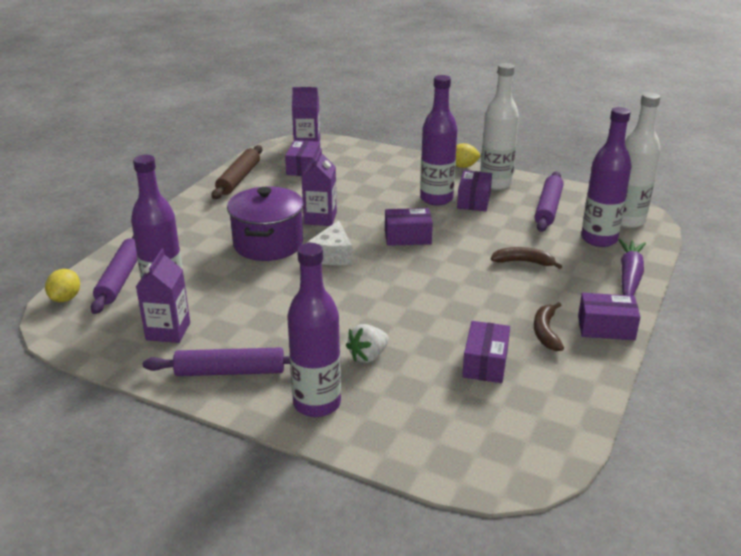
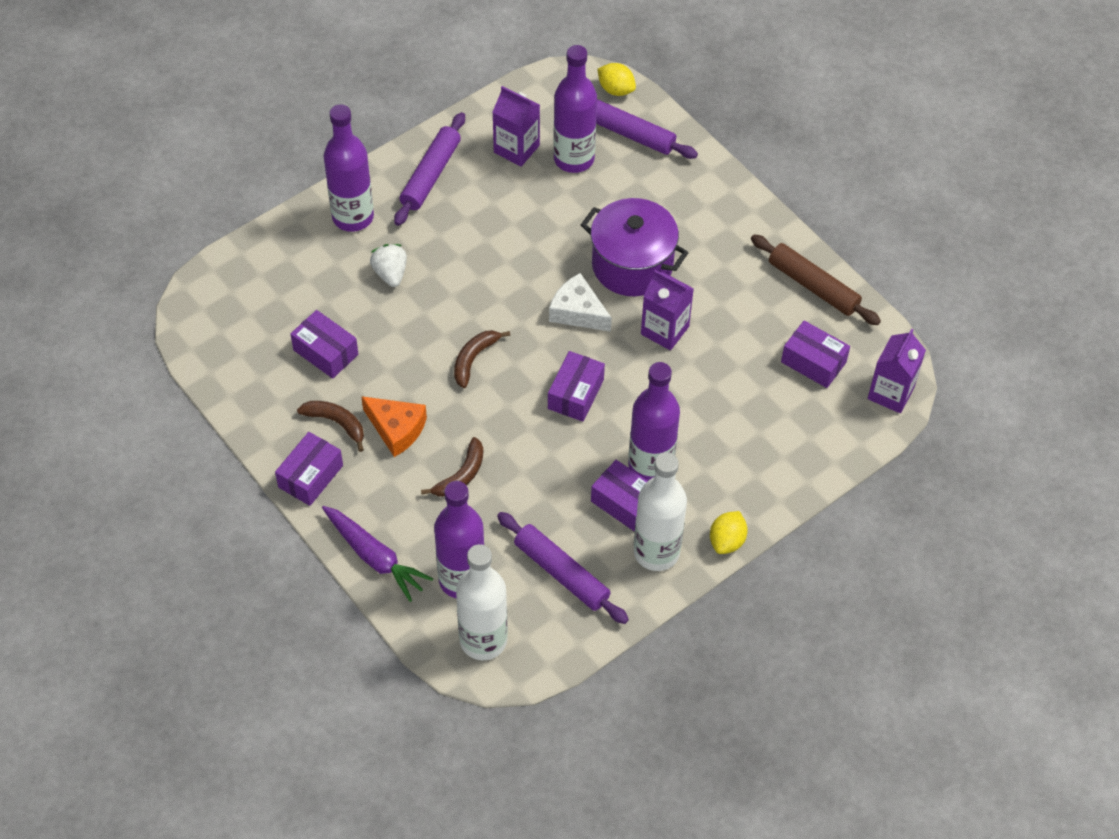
camera: 115 degrees right, 25 degrees up
(418, 286) = (474, 359): none -> brown banana
(518, 301) = (396, 429): none -> orange cheese

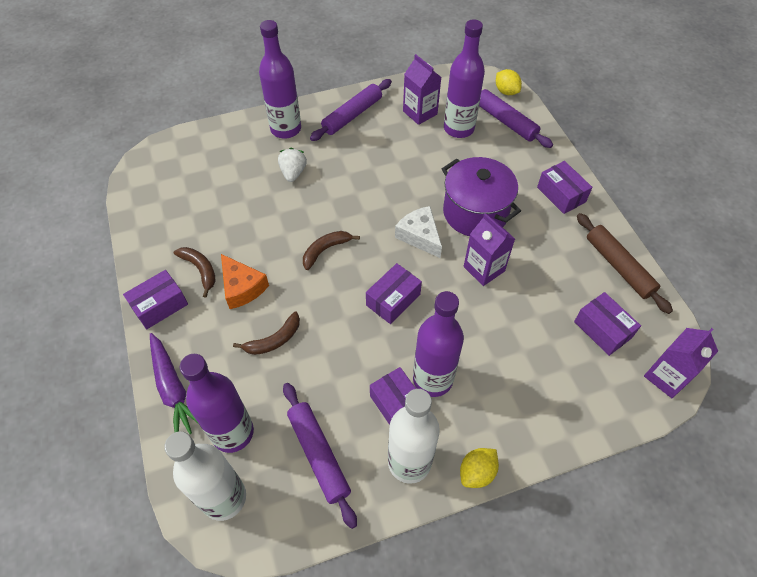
camera: 20 degrees right, 0 degrees up
(325, 352) = (220, 215): purple box -> purple box (561, 194)

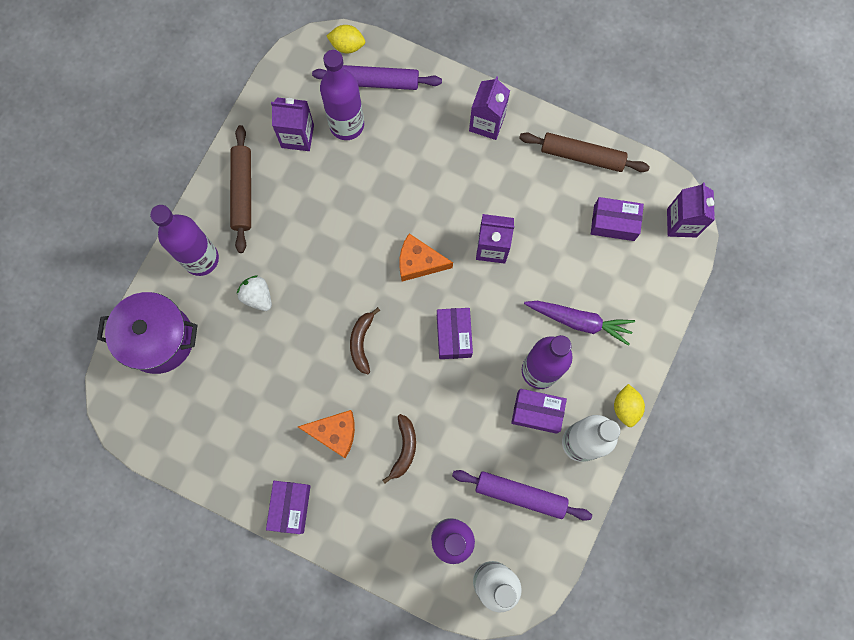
camera: 45 degrees left, 20 degrees up
(173, 389) = (375, 552): purple carrot -> purple carrot (579, 321)
(200, 270) = (286, 450): brown banana -> none
(352, 115) = (243, 192): purple rolling pin -> brown rolling pin
(420, 236) = (419, 262): white cheese -> orange cheese
(475, 212) = (439, 201): purple pot -> purple pot (159, 339)
(561, 194) = (487, 123): purple box -> purple carton

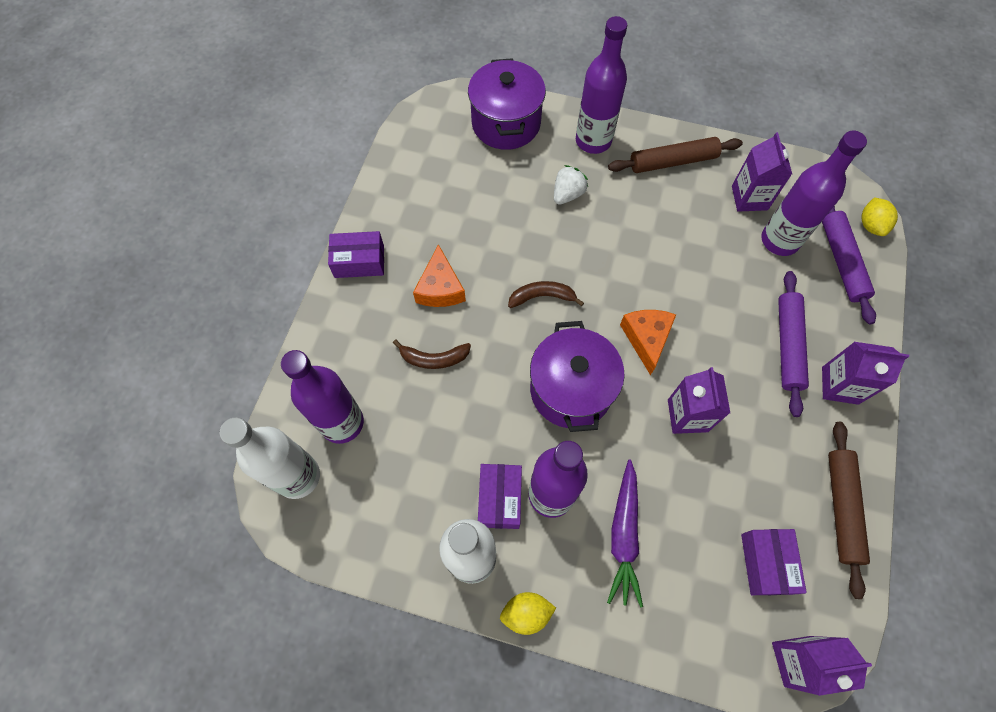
camera: 80 degrees right, 10 degrees down
(454, 336) = (571, 390): purple box -> purple pot
(520, 495) = (399, 494): purple rolling pin -> purple rolling pin (788, 345)

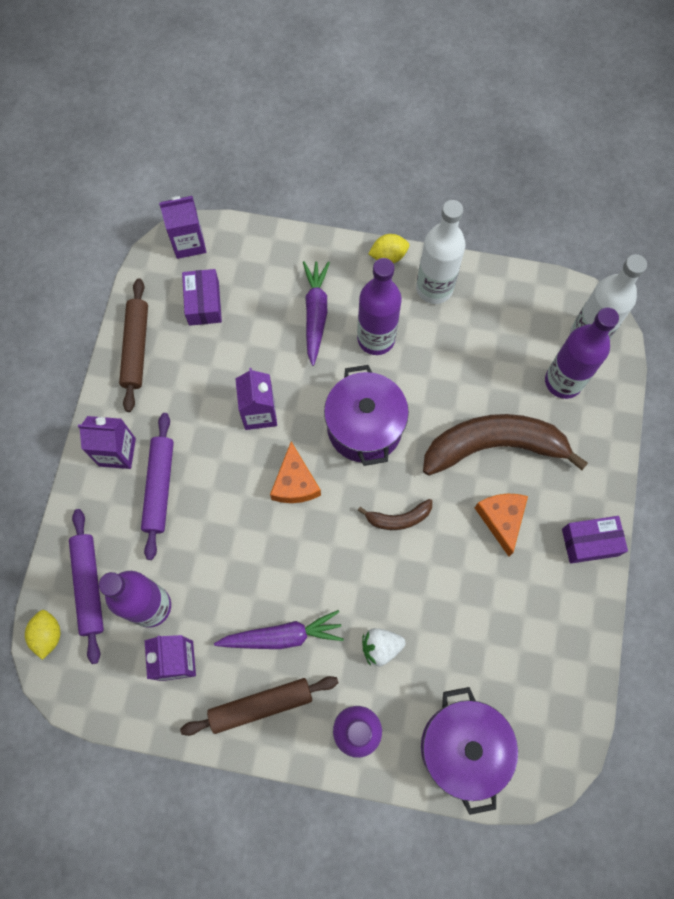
camera: 175 degrees right, 5 degrees up
(434, 358) = (494, 446): brown banana -> brown banana, size x2.20
(500, 499) = (418, 332): purple box -> none
(567, 194) = (381, 647): white strawberry -> white strawberry turned 45 degrees clockwise
(656, 209) = (282, 636): none -> purple carrot

